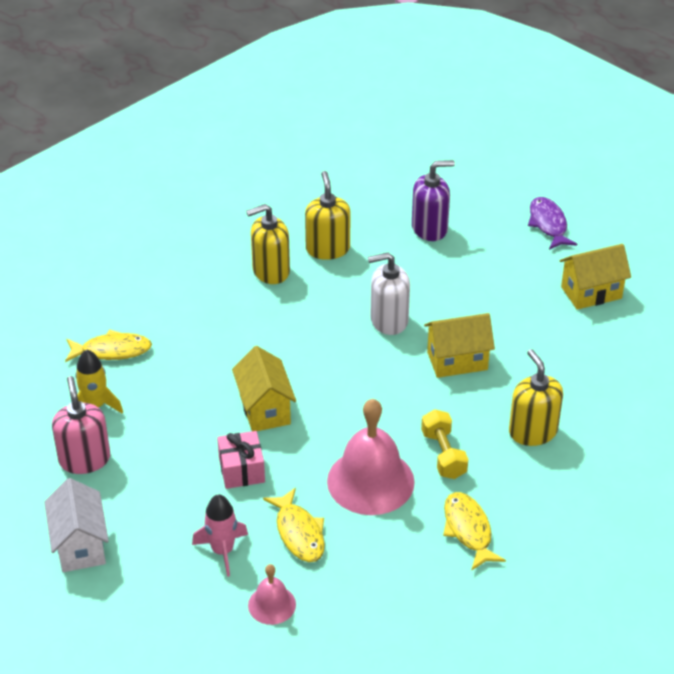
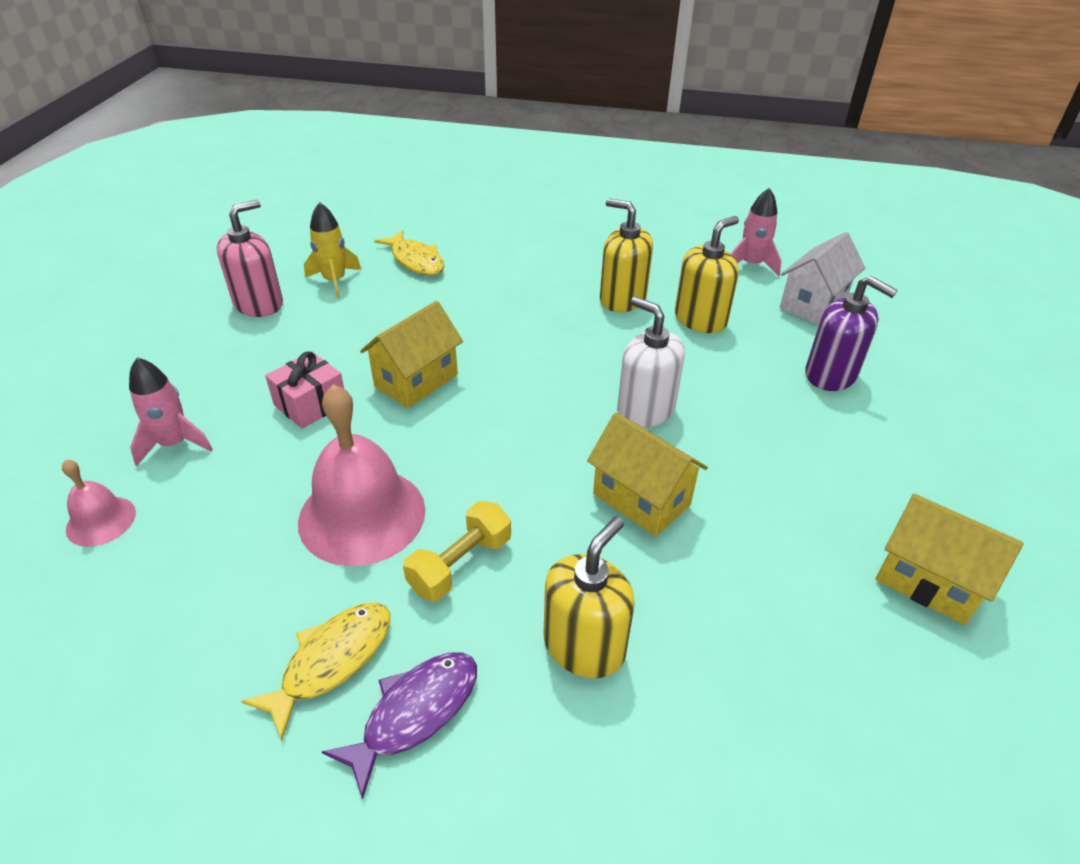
camera: 55 degrees right, 0 degrees up
(80, 545) = (138, 349): white house -> white house (813, 304)
(293, 191) = (751, 265): none -> pink rocket
(299, 533) = (235, 491): yellow fish -> none
(548, 224) = (988, 472): purple fish -> purple fish (415, 713)

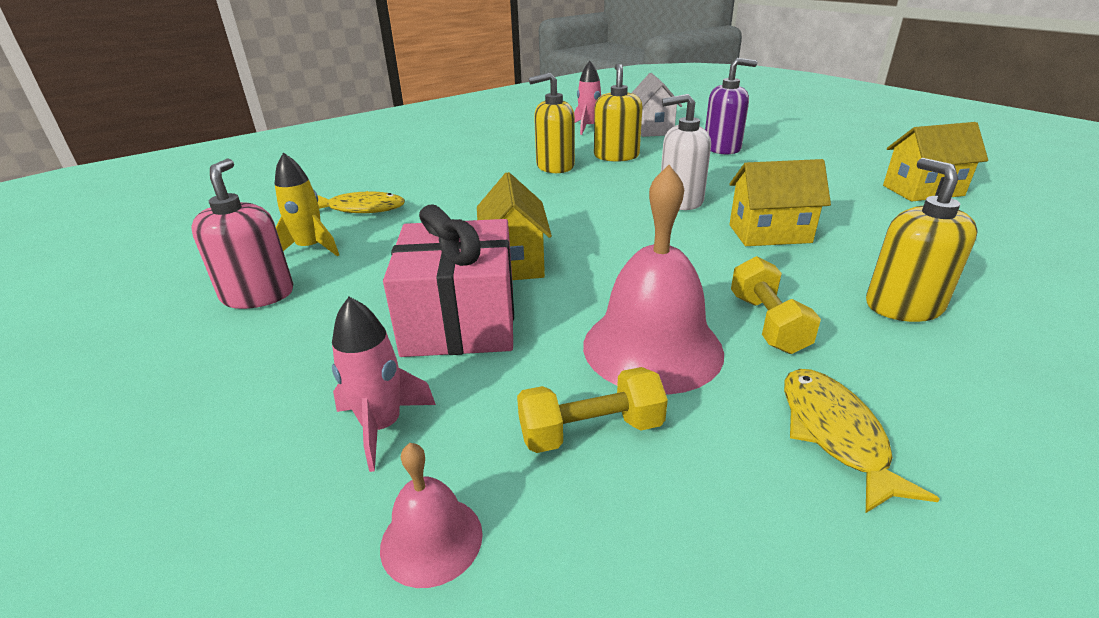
camera: 45 degrees left, 10 degrees down
(238, 533) = (591, 431): none -> yellow dumbbell
(310, 404) = (460, 320): pink gift -> pink gift, size x1.79
(415, 713) = (933, 409): purple fish -> none

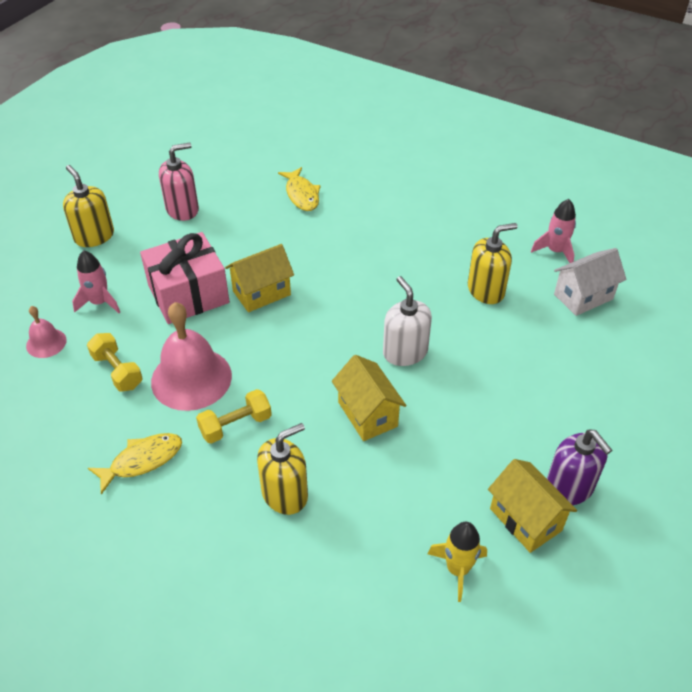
camera: 65 degrees right, 15 degrees up
(310, 248) = (239, 201): yellow rocket -> yellow rocket (457, 569)
(555, 166) = (436, 260): yellow soap dispenser -> yellow soap dispenser (94, 236)
(722, 148) = (557, 358): purple soap dispenser -> purple soap dispenser (569, 487)

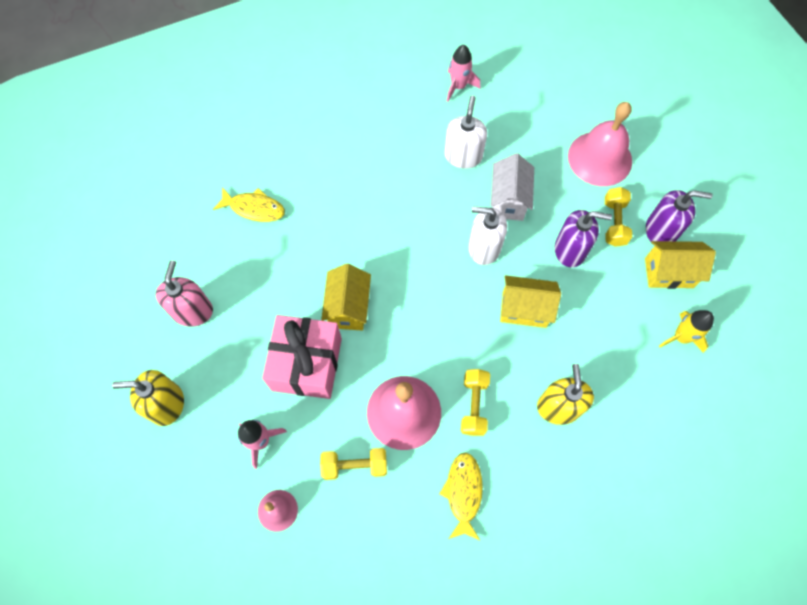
camera: 55 degrees left, 20 degrees up
(467, 419) = (570, 250): none -> purple soap dispenser
(486, 290) = (463, 156): yellow soap dispenser -> white soap dispenser
(536, 440) = (614, 222): none -> yellow dumbbell
(583, 297) = (513, 103): white house -> white house (508, 200)
(599, 392) = (600, 158): none -> pink bell

